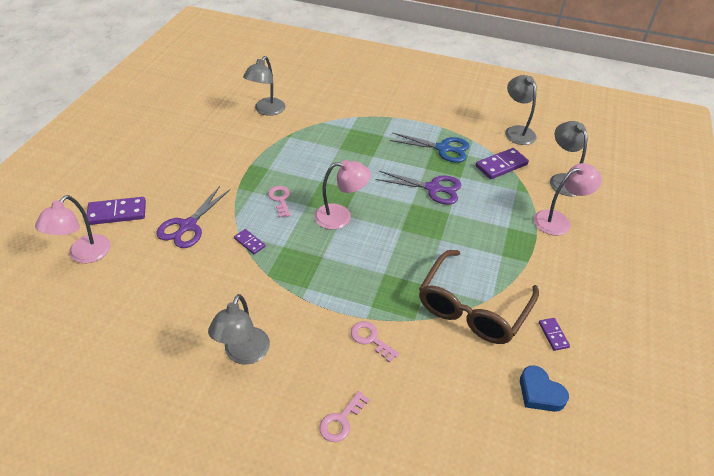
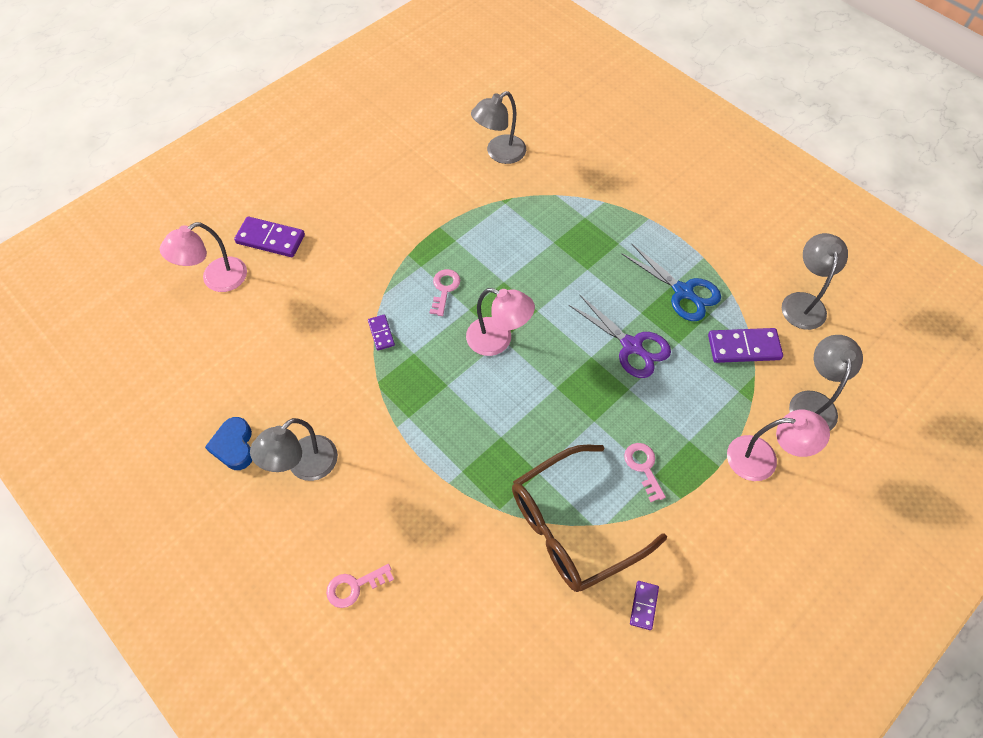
camera: 30 degrees right, 15 degrees up
(188, 226) = (330, 285): purple scissors -> none
(370, 339) = (437, 510): pink key -> pink key (643, 467)
(540, 393) = (578, 665): blue heart -> blue heart (234, 446)

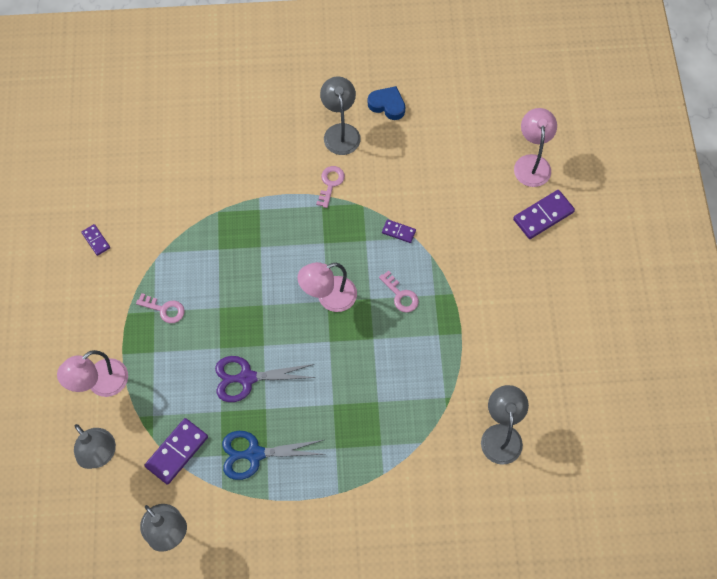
camera: 130 degrees right, 5 degrees up
(354, 586) = (245, 113): pink key -> pink key (330, 183)
(573, 526) = (170, 241): brown glasses -> none

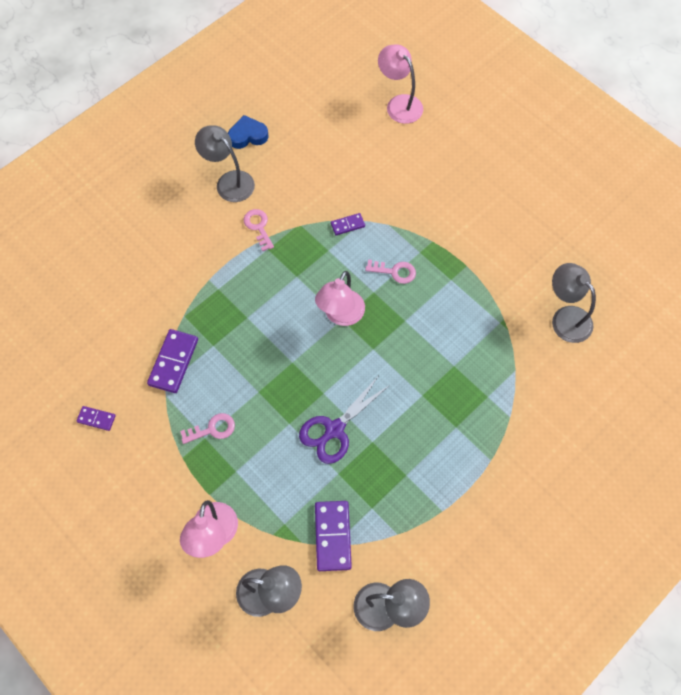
camera: 40 degrees left, 0 degrees up
(255, 454) = (398, 484): blue scissors -> none
(543, 215) = (443, 136): purple domino -> purple domino (173, 362)

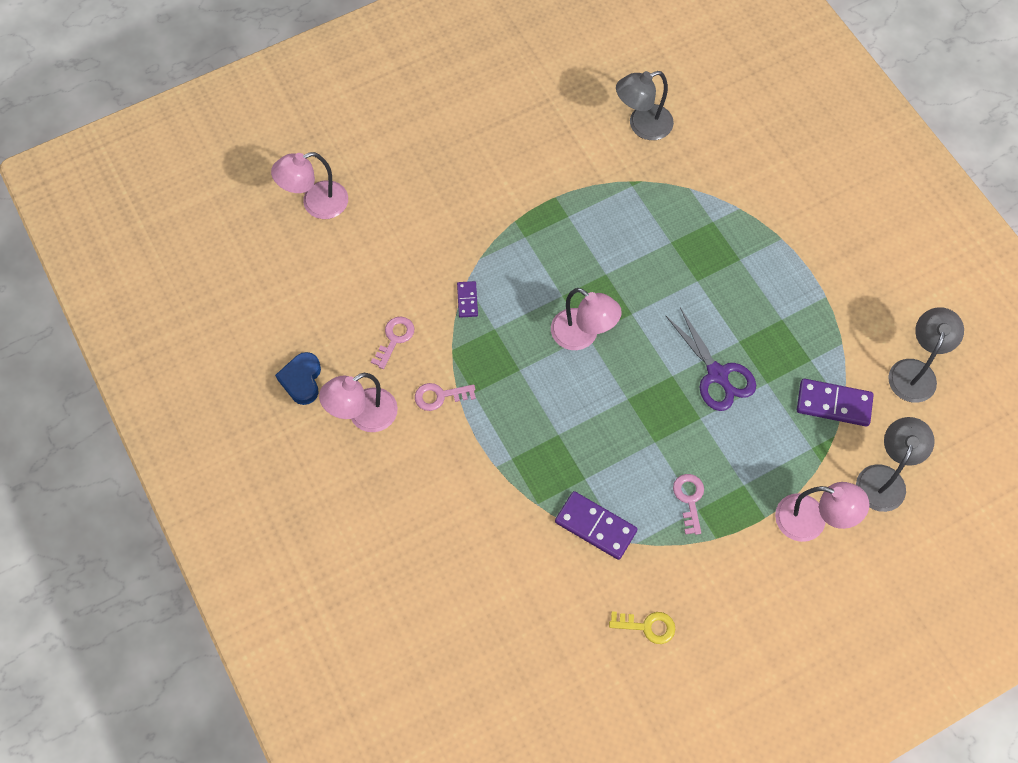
camera: 75 degrees left, 0 degrees up
(96, 419) = (647, 626): purple domino -> yellow key
(229, 181) = (363, 416): grey lamp -> pink lamp
(395, 272) = (542, 268): pink key -> pink key (394, 338)

